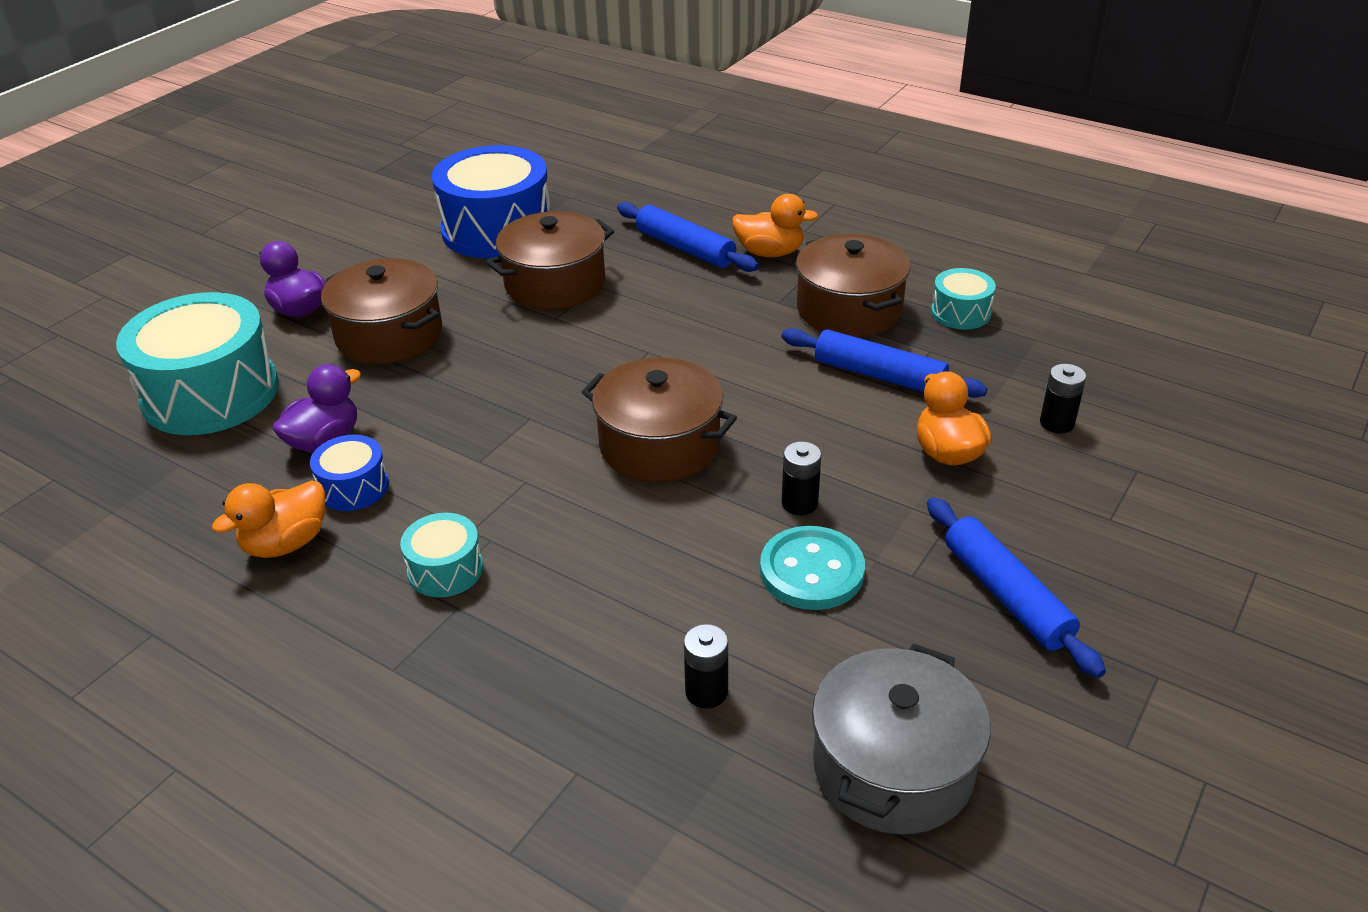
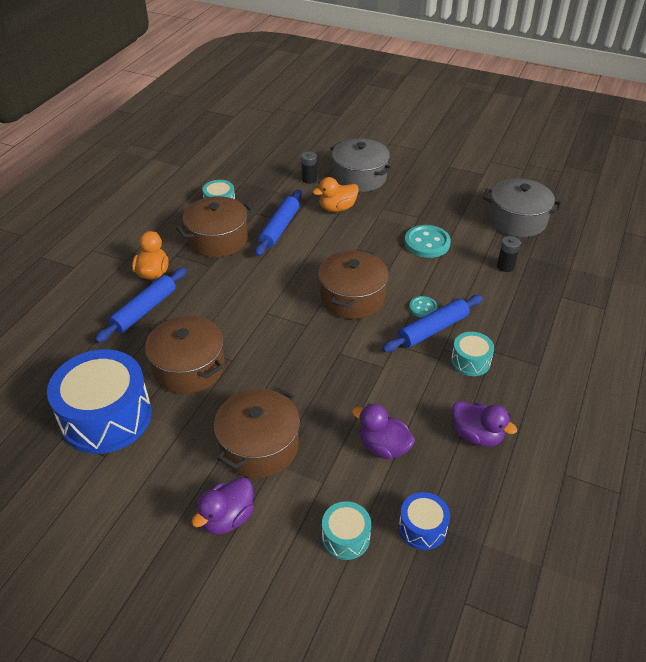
camera: 100 degrees left, 5 degrees up
(210, 393) = (345, 537): turquoise drum -> turquoise drum, size x0.47
(286, 543) = (476, 435): orange duck -> purple duck
(353, 487) = (421, 418): blue drum -> blue drum (422, 528)
(606, 531) = (423, 308): none -> turquoise button
(799, 503) = (384, 248): black battery -> none
(1006, 595) = (422, 195): blue rolling pin -> blue rolling pin (433, 329)
(1074, 498) = (359, 177): none -> grey pot

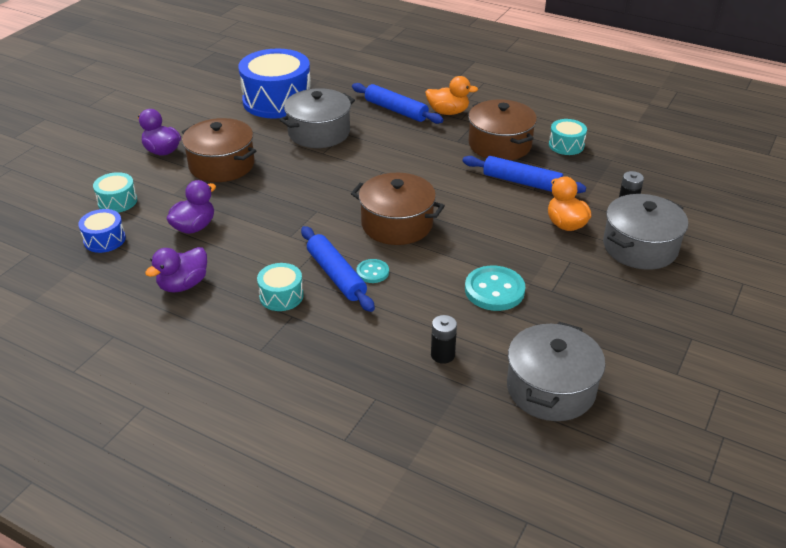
camera: 95 degrees right, 5 degrees down
(189, 368) = (319, 133): brown pot -> grey pot

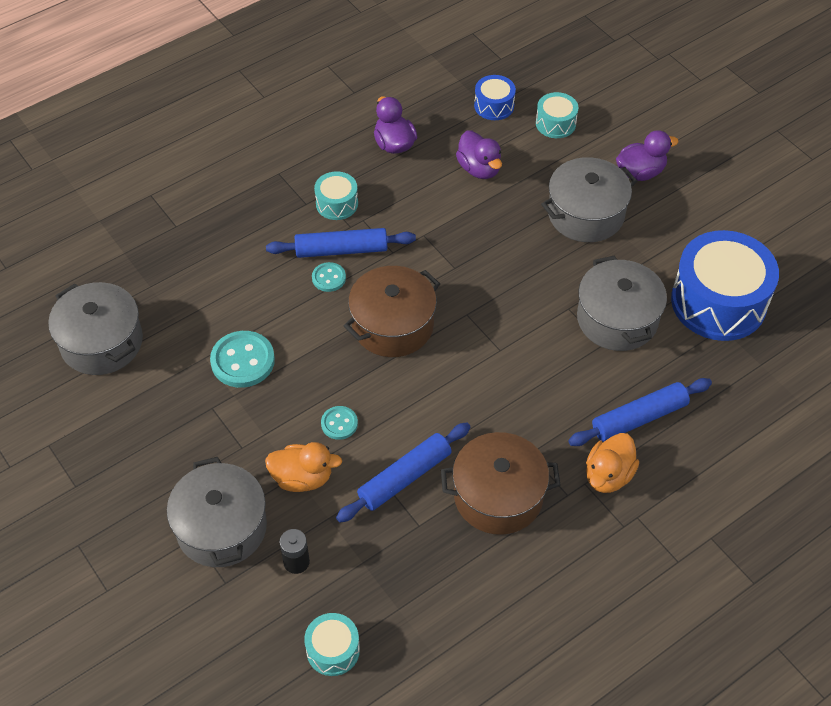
camera: 115 degrees right, 15 degrees up
(222, 165) = (586, 214): brown pot -> grey pot
(442, 355) = (190, 286): black battery -> none
(506, 222) = (339, 423): none -> turquoise button
(566, 145) = (459, 573): turquoise drum -> turquoise drum (333, 650)

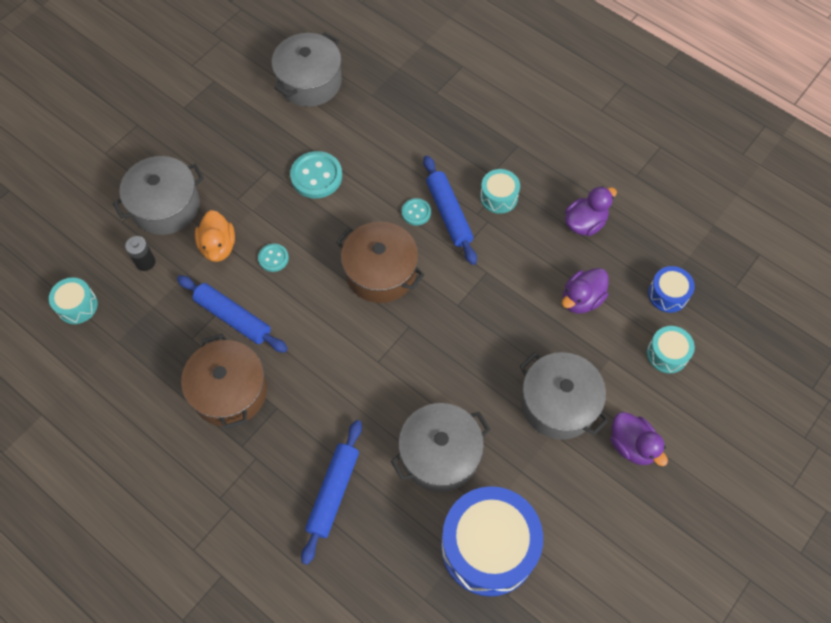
camera: 75 degrees right, 10 degrees up
(608, 475) = (267, 476): orange duck -> none
(639, 418) = (333, 492): blue rolling pin -> blue rolling pin turned 60 degrees clockwise

